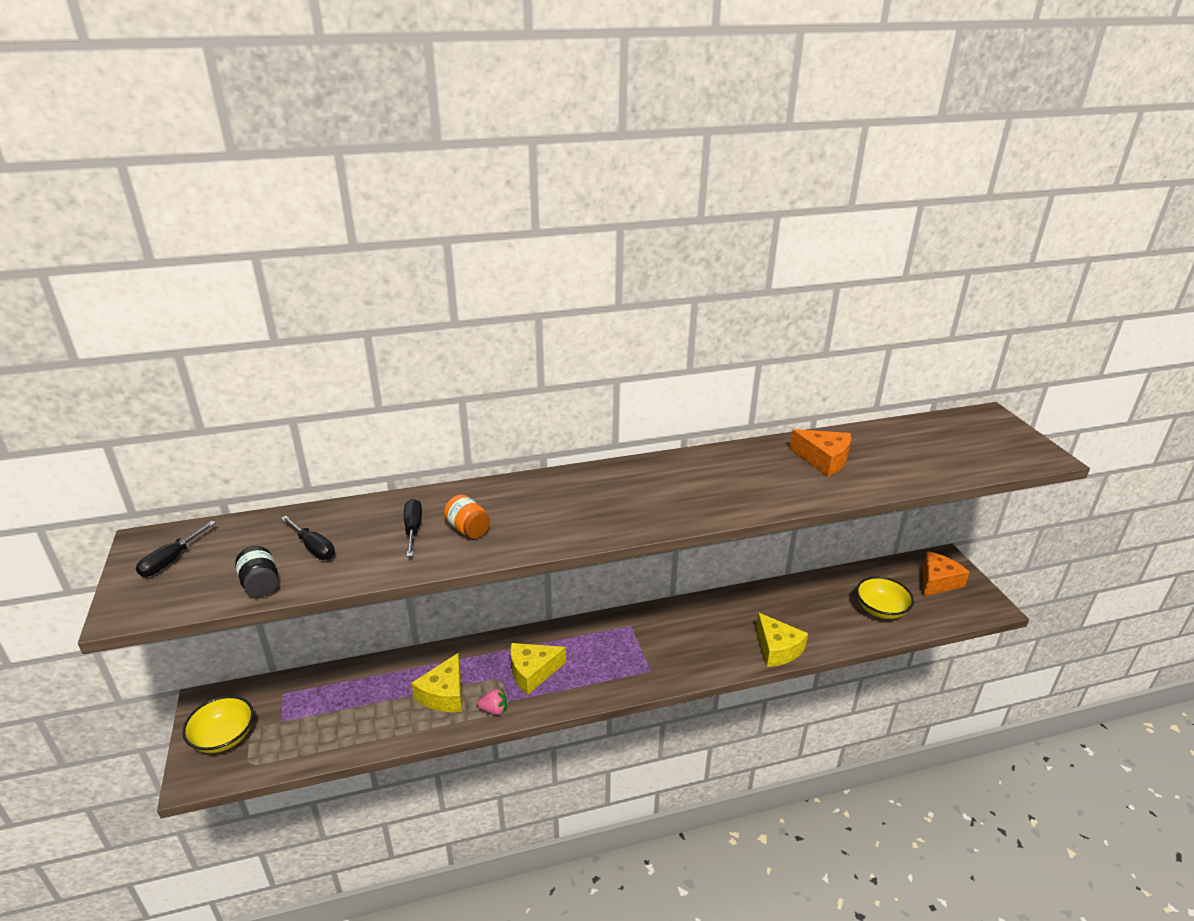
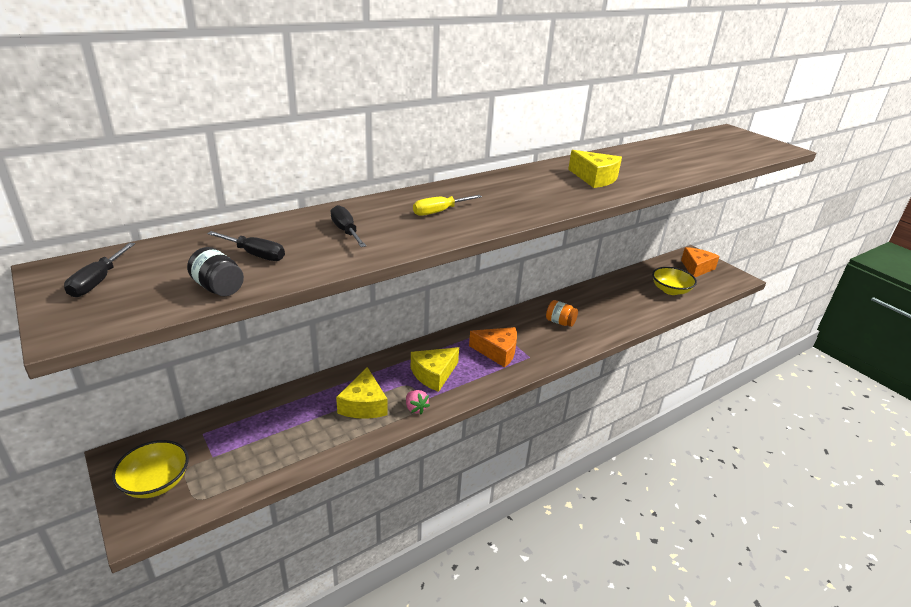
camera: 20 degrees left, 0 degrees up
(468, 529) = (398, 226): orange jar -> orange jar (560, 322)
(494, 710) = (415, 408): pink strawberry -> pink strawberry turned 75 degrees clockwise
(523, 513) = (439, 212): none -> yellow screwdriver
(777, 649) = (615, 326): yellow cheese -> yellow cheese (595, 178)
(823, 460) = (645, 160): orange cheese -> orange cheese (497, 352)

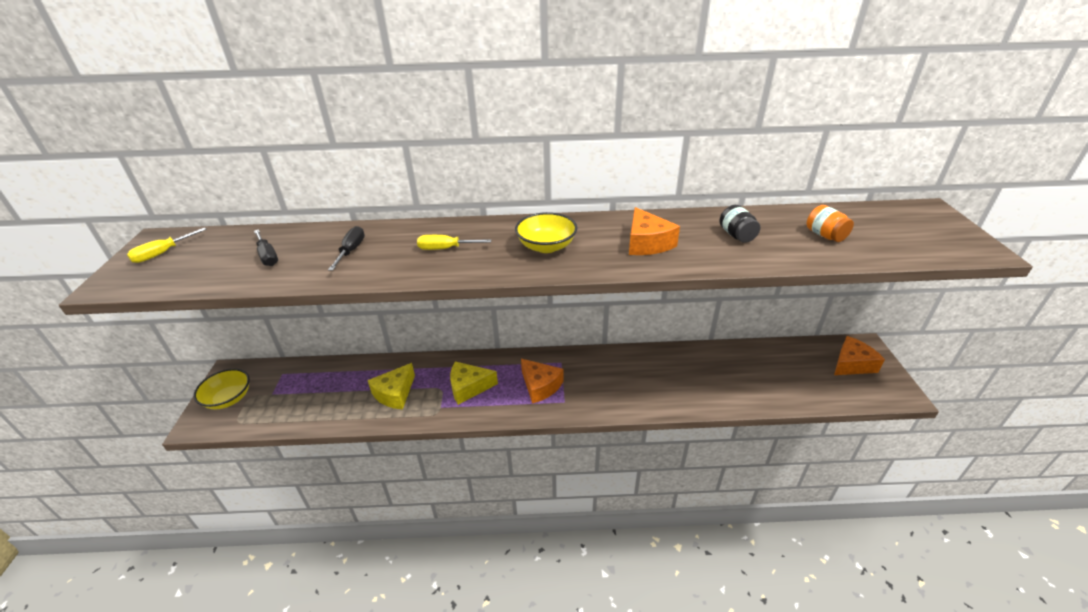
camera: 35 degrees right, 5 degrees up
(98, 281) = (162, 253): black screwdriver -> yellow screwdriver
(218, 288) = (211, 279): black jar -> black jar (736, 235)
(415, 408) = (427, 412): pink strawberry -> none
(560, 322) = (627, 376): orange jar -> orange jar (825, 235)
(595, 178) = (647, 243): yellow cheese -> orange cheese
(670, 290) = (789, 381): yellow bowl -> yellow bowl (546, 246)

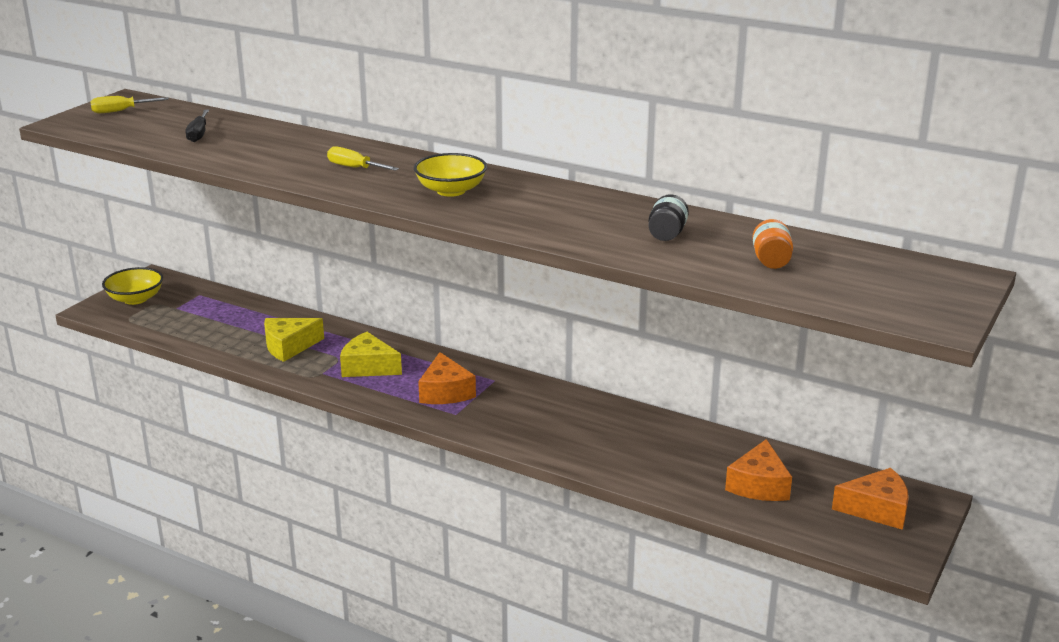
camera: 30 degrees right, 10 degrees down
(351, 251) = (271, 148): black screwdriver -> none
(647, 243) = (556, 214): orange cheese -> orange cheese (759, 485)

